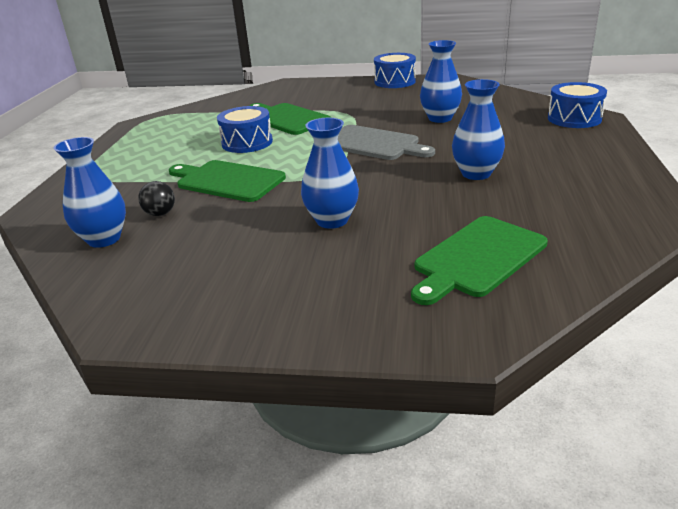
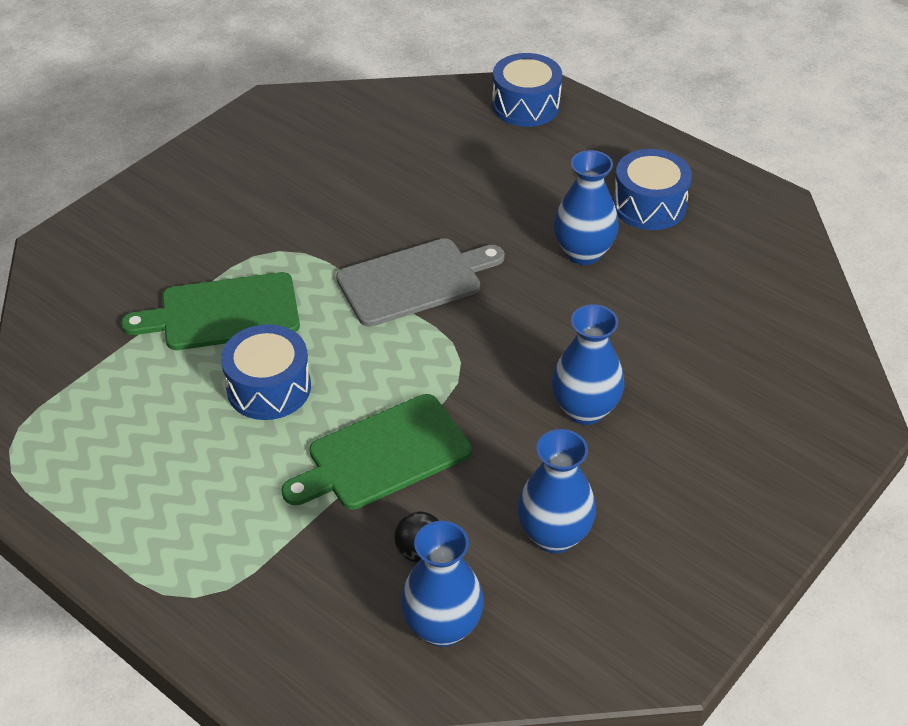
camera: 60 degrees left, 15 degrees up
(395, 82) = (213, 149): blue drum -> blue drum (649, 205)
(440, 118) = (402, 189): blue vase -> blue vase (554, 535)
(477, 258) = (747, 350): green cutting board -> none

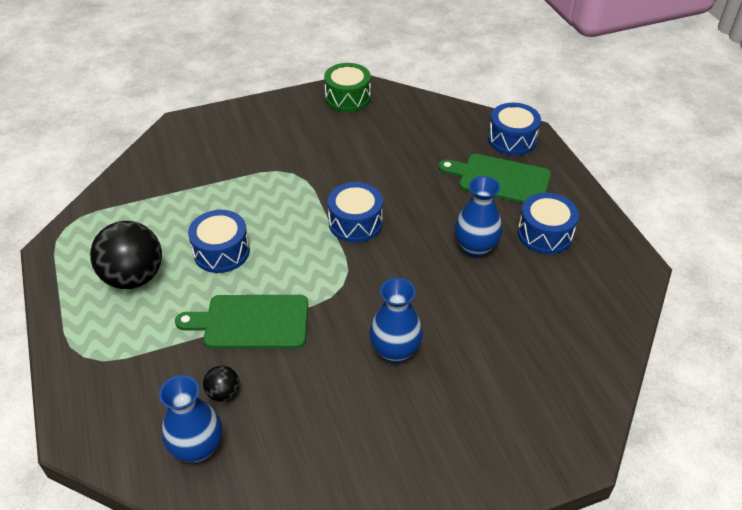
camera: 30 degrees right, 0 degrees up
(174, 470) = (134, 277): none -> black ball
(223, 313) = (233, 197): green cutting board -> green cutting board (500, 179)
(271, 125) = (347, 98): none -> green drum
(414, 281) = (355, 223): grey cutting board -> blue drum
(554, 535) = (310, 424): blue vase -> none

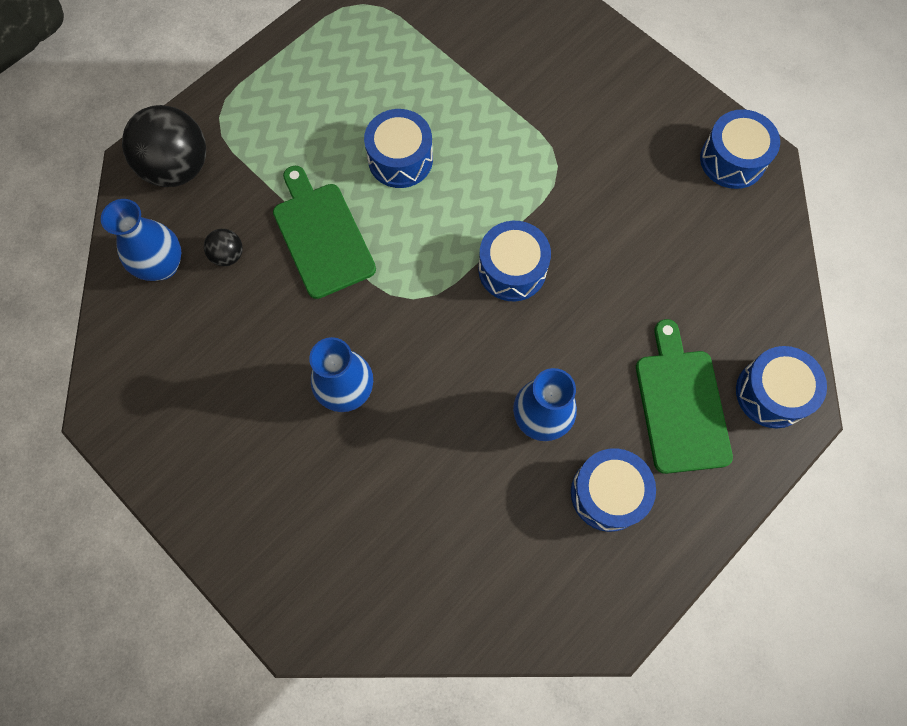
camera: 65 degrees right, 25 degrees up
(134, 277) = (328, 101): black ball -> black ball (178, 168)
(347, 98) = (732, 160): green drum -> blue drum

